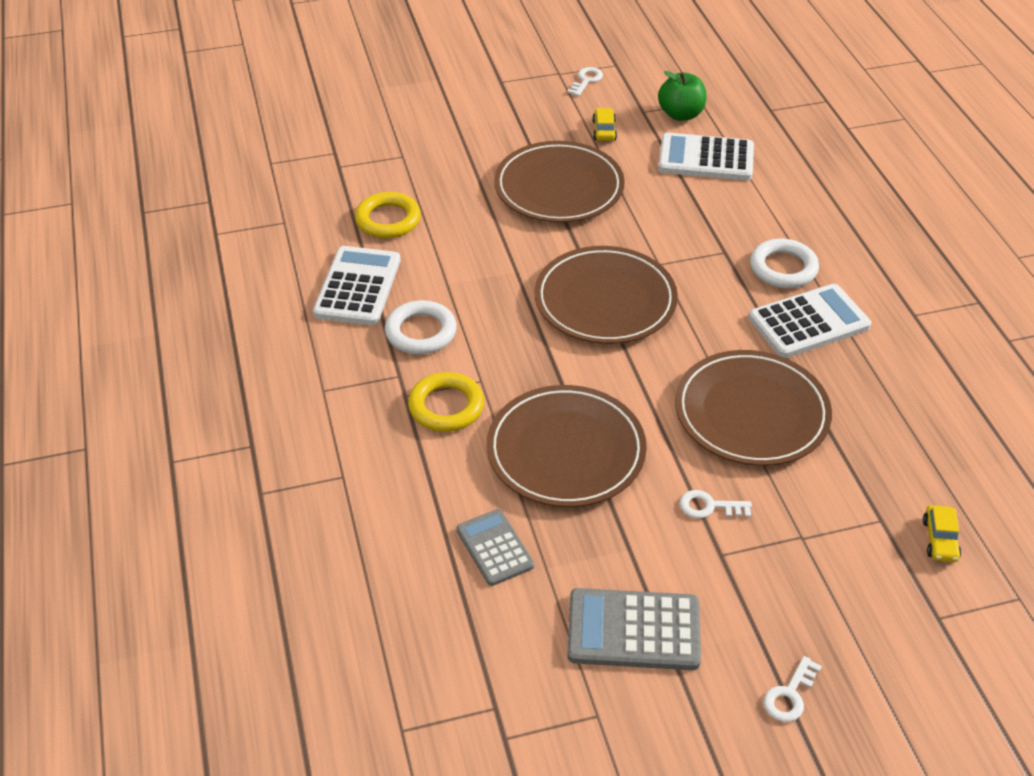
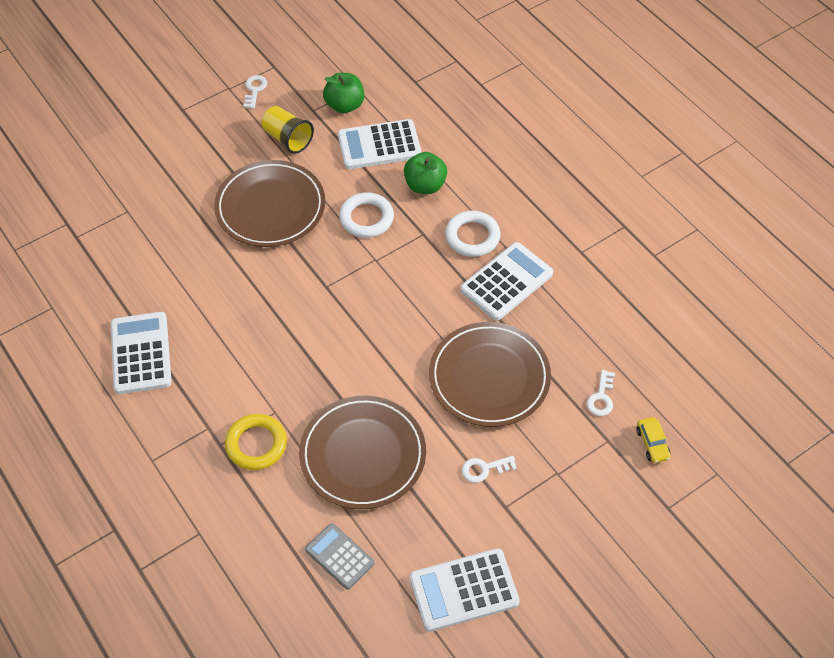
camera: 20 degrees left, 10 degrees up
(388, 220) = (140, 280): yellow ring -> none
(421, 332) = (210, 381): white ring -> white ring (366, 218)
(604, 130) = (287, 139): yellow car -> yellow cup
(605, 300) = (345, 307): brown plate -> none
(633, 631) = (464, 590): grey calculator -> white calculator
(745, 207) = (425, 185): none -> green apple
(790, 695) = (587, 603): white key -> white key (601, 397)

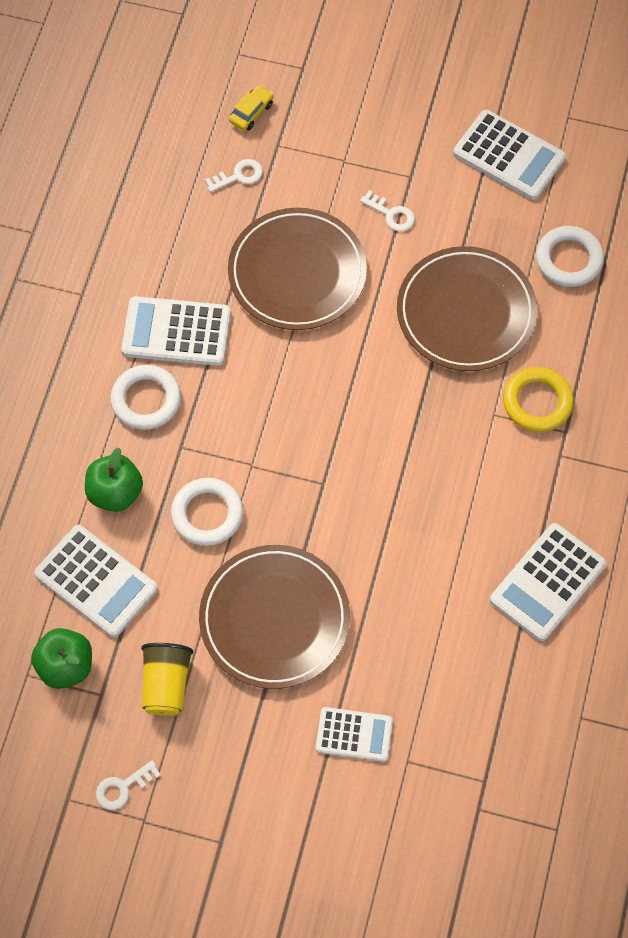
camera: 130 degrees left, 10 degrees up
(168, 198) = (354, 734): none -> white calculator
(339, 556) = (568, 259): grey calculator -> white ring

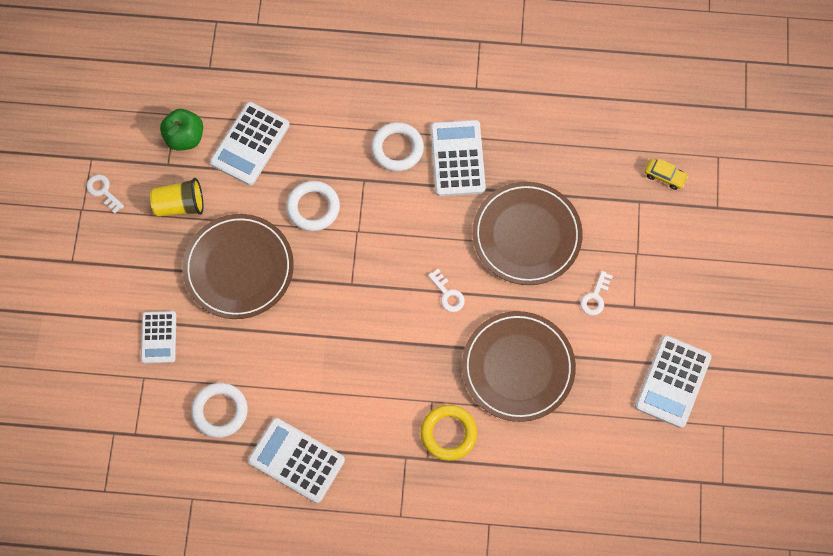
camera: 80 degrees right, 5 degrees up
(115, 493) = (320, 143): green apple -> none
(238, 176) = (604, 177): white key -> white key (448, 294)
(568, 259) = (584, 442): white ring -> white ring (220, 411)

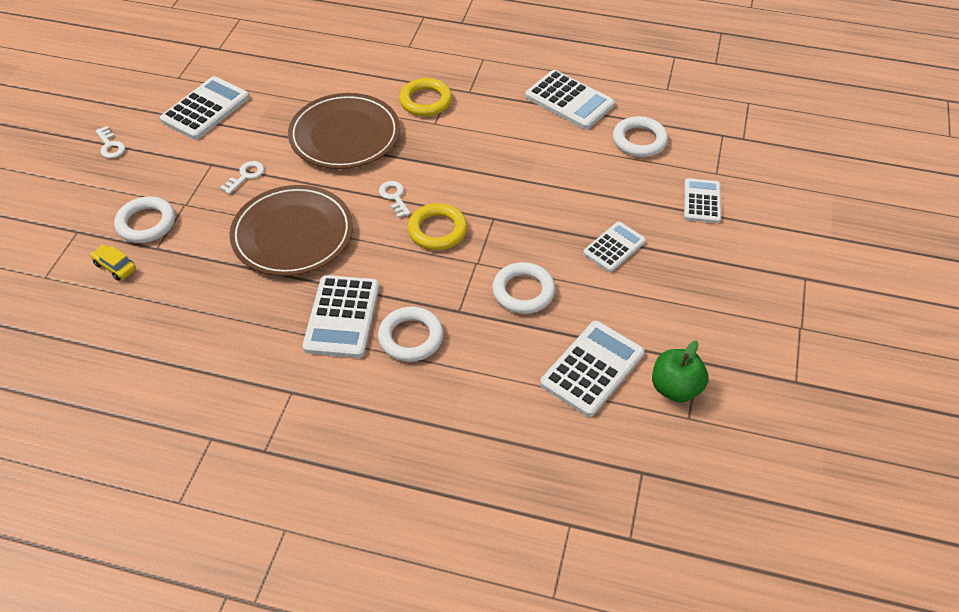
camera: 170 degrees left, 20 degrees down
(103, 191) = (776, 343): white key -> white key (110, 146)
(180, 205) = (681, 316): yellow cup -> none
(239, 268) = (614, 247): brown plate -> white calculator
(399, 261) = (437, 230): none -> yellow ring
(661, 226) = (146, 223): none -> white ring

